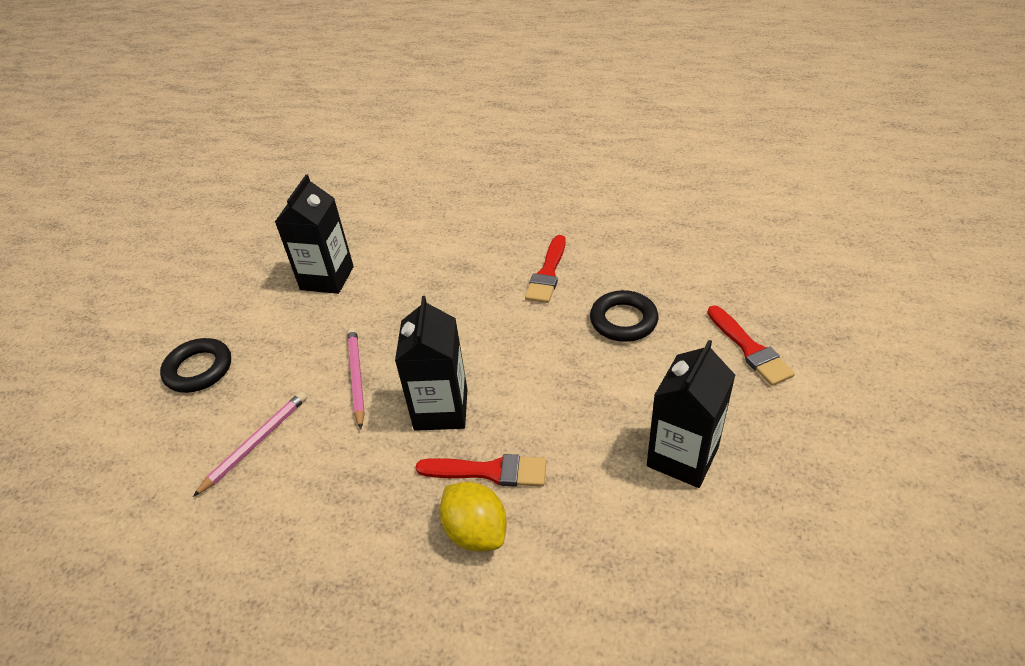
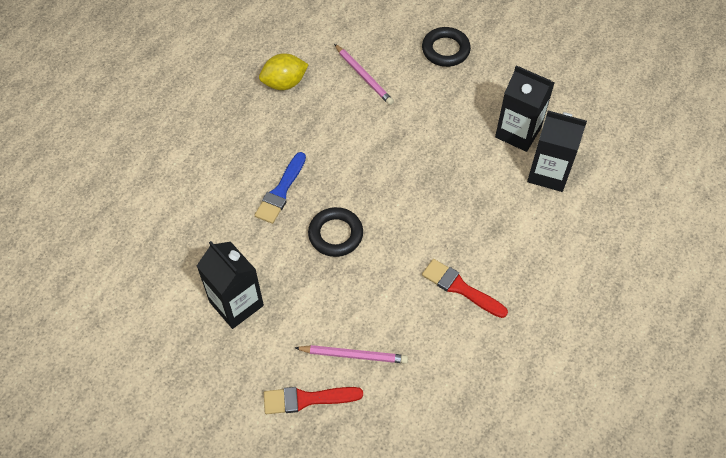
camera: 105 degrees right, 15 degrees up
(356, 377) = (397, 135): pink pencil -> pink pencil (353, 355)
(441, 409) = (344, 177): black carton -> black carton (548, 173)
(476, 531) = (243, 174): yellow lemon -> yellow lemon (284, 83)
(489, 471) = (281, 191): red brush -> blue brush
(623, 320) = (378, 322): black ring -> black ring (335, 234)

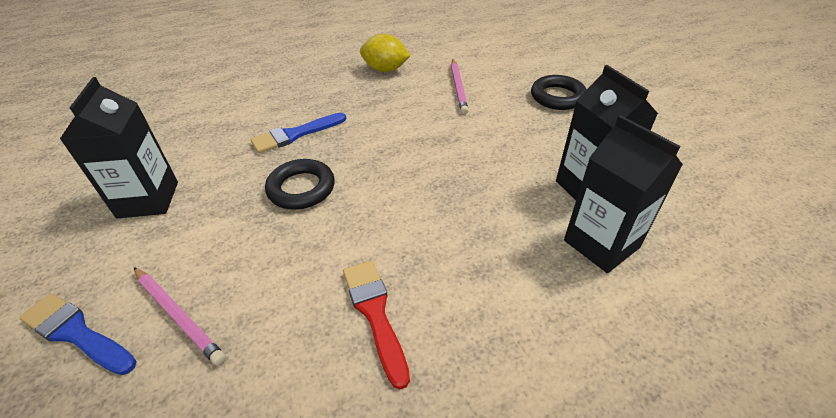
camera: 35 degrees right, 15 degrees down
(307, 399) = (76, 333): red brush -> blue brush

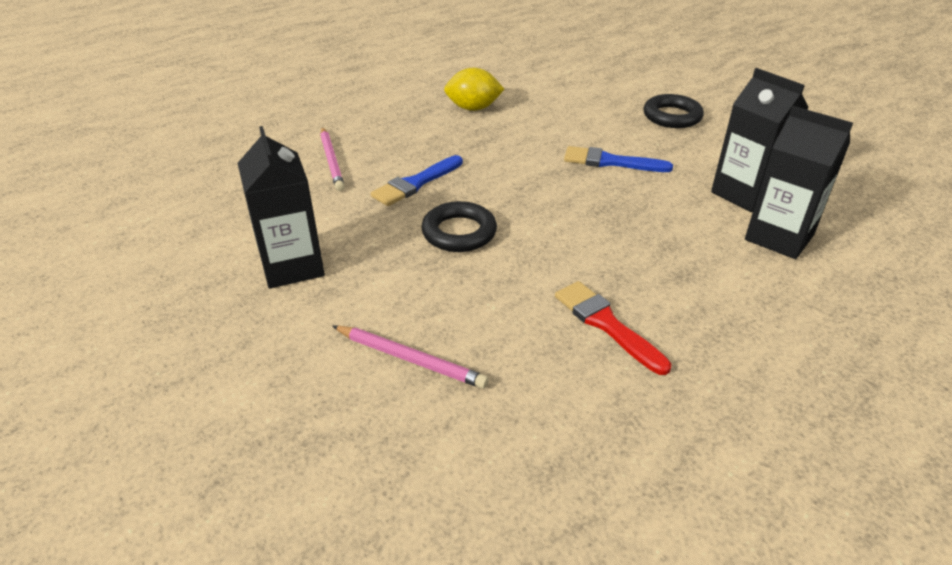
camera: 15 degrees left, 5 degrees down
(76, 333) = (311, 392): blue brush -> blue brush (610, 162)
(458, 88) = (565, 118): pink pencil -> pink pencil (331, 161)

